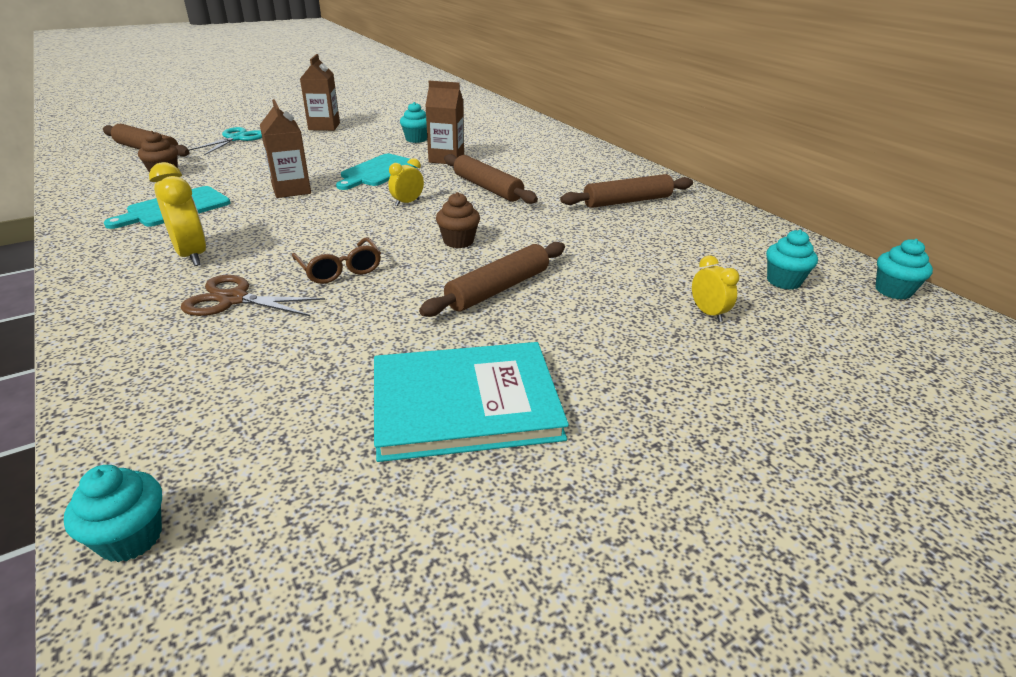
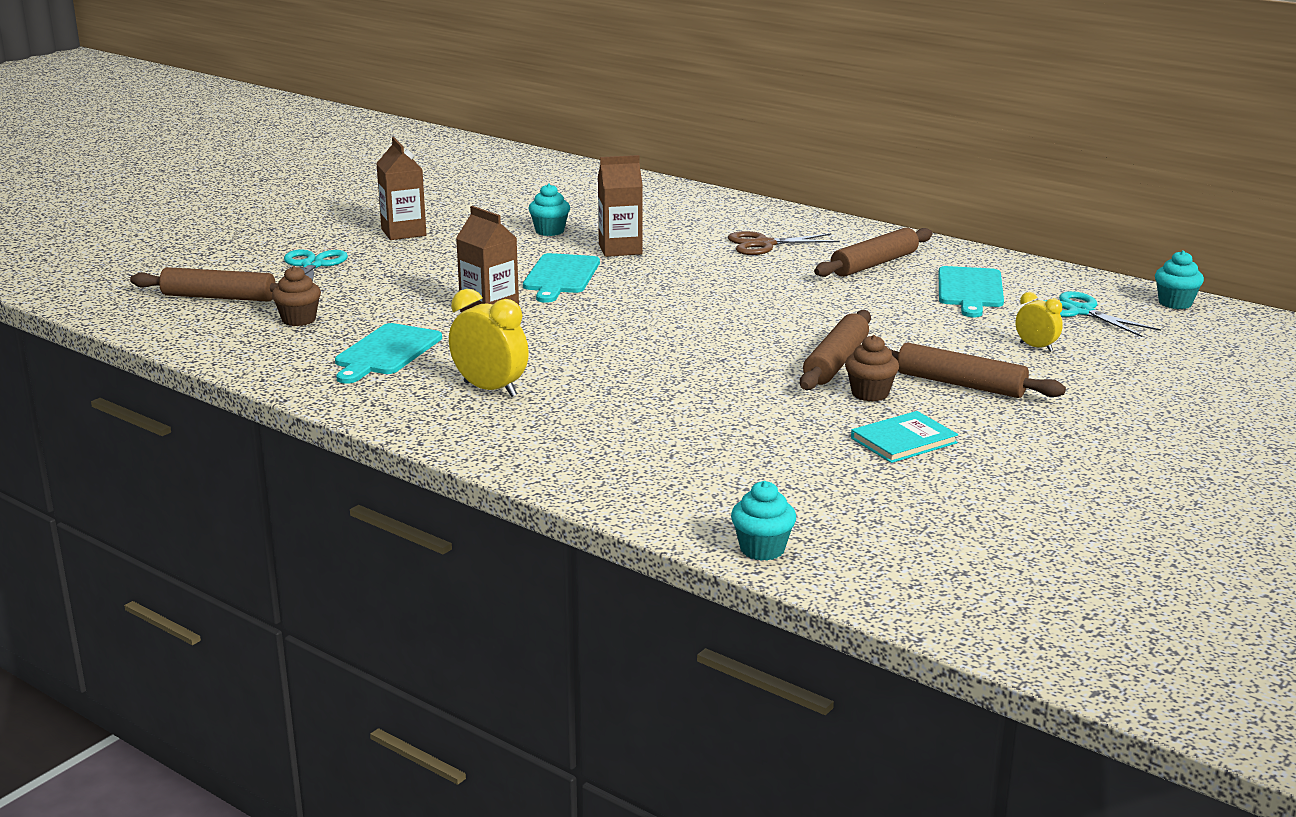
camera: 20 degrees left, 10 degrees down
(233, 299) = (598, 414): brown scissors -> brown scissors (764, 244)
(340, 270) = (664, 374): brown glasses -> none
(407, 202) = (642, 303): yellow clock -> none
(458, 241) = (747, 330): brown cupcake -> brown cupcake (870, 394)
(465, 403) = (903, 440): turquoise book -> turquoise book, size x0.54
(487, 188) = (710, 274): brown rolling pin -> brown rolling pin (960, 384)
(691, 239) = (970, 290): none -> turquoise cutting board
(783, 281) = (1080, 311): turquoise cupcake -> turquoise scissors

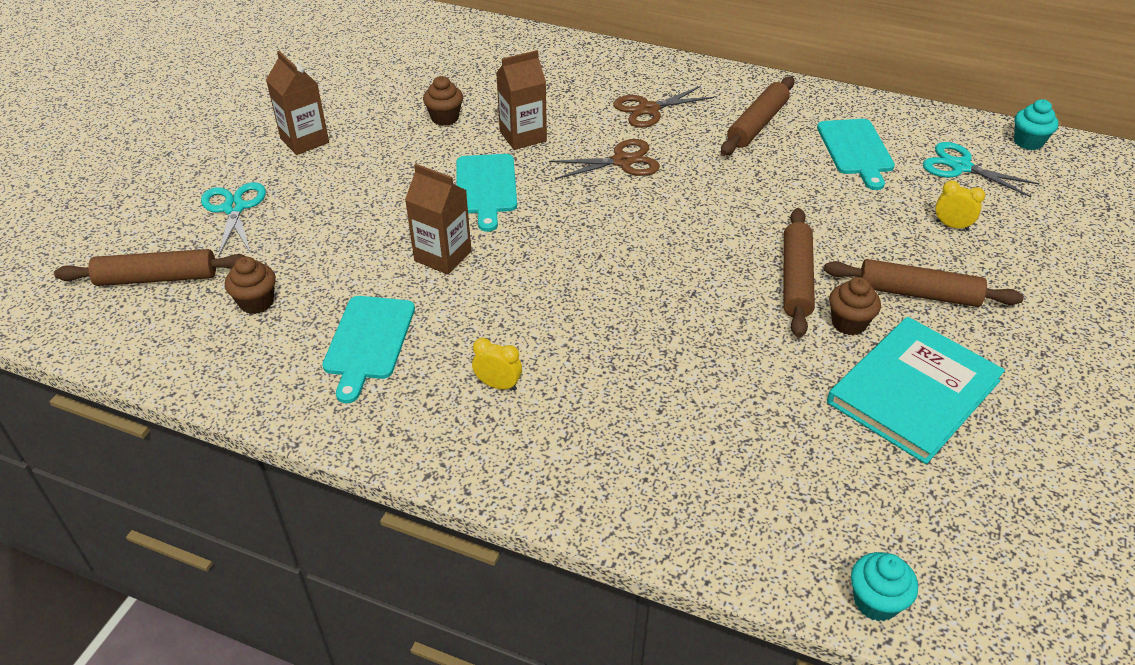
camera: 15 degrees left, 20 degrees up
(490, 389) = (498, 385): yellow clock -> yellow clock, size x0.58
(550, 231) = (445, 118): turquoise cupcake -> brown cupcake
(711, 274) = (622, 161): none -> brown scissors
(903, 440) = (913, 391): turquoise book -> turquoise book, size x1.84

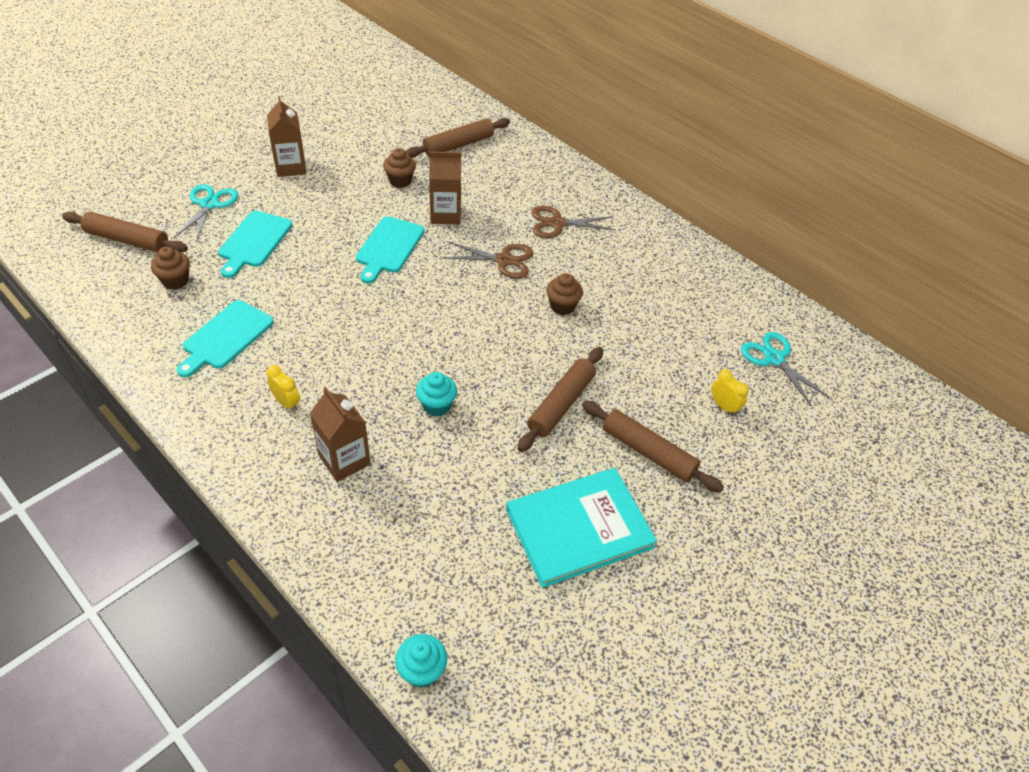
camera: 20 degrees right, 5 degrees up
(443, 256) = (320, 291): brown carton -> brown carton (344, 460)
(757, 124) = (633, 264): brown rolling pin -> brown rolling pin (458, 145)
(849, 323) = (573, 455): brown cupcake -> brown cupcake (562, 306)
(856, 150) = (697, 314): turquoise cutting board -> turquoise cutting board (254, 242)
(1028, 142) = (853, 357): turquoise cupcake -> turquoise cupcake (436, 405)

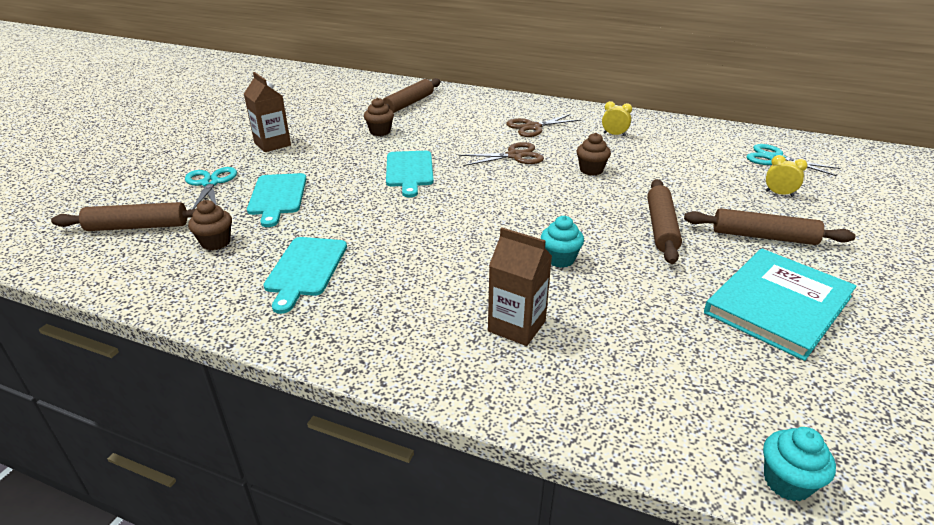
camera: 20 degrees left, 15 degrees down
(286, 403) = (415, 300): yellow clock -> yellow clock (614, 134)
(445, 214) = (438, 142): brown carton -> none

